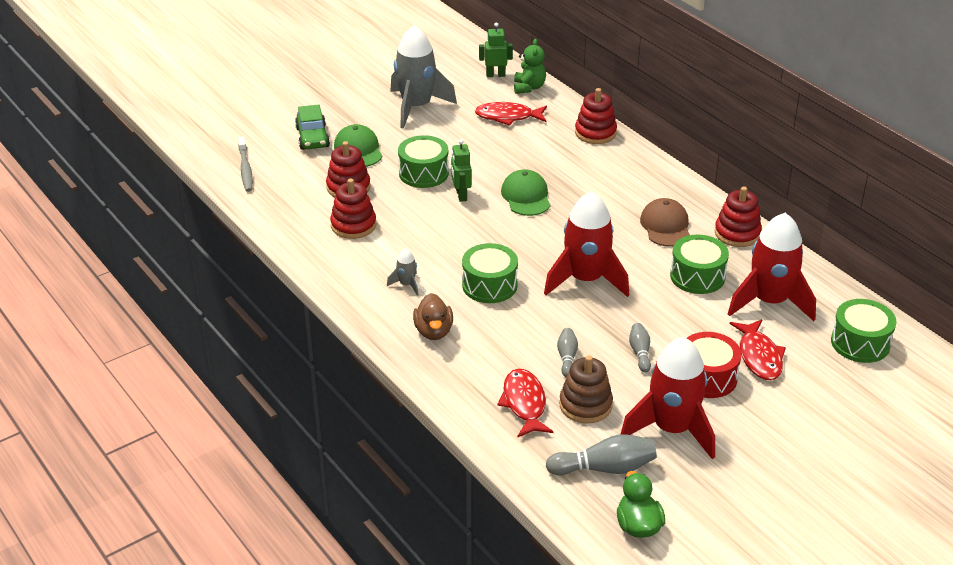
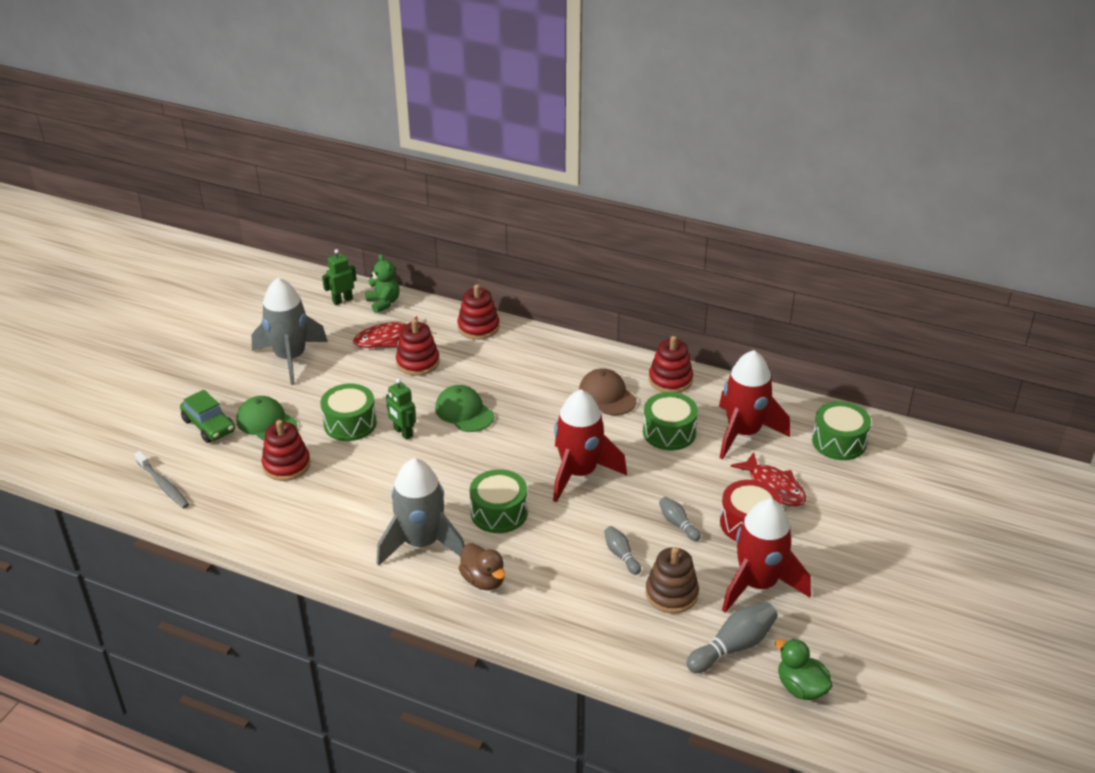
camera: 30 degrees left, 0 degrees up
(353, 225) = (322, 503): red stacking toy -> red stacking toy (418, 362)
(406, 284) = (421, 543): grey rocket -> grey rocket, size x2.37
(524, 403) = (619, 616): red fish -> none

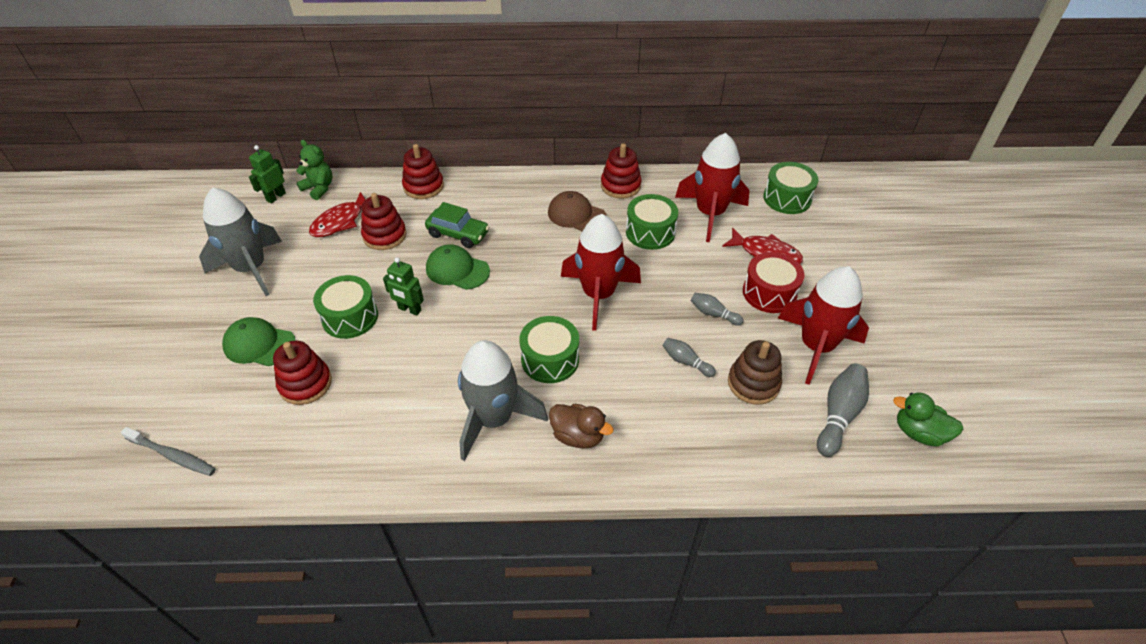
camera: 25 degrees left, 10 degrees up
(209, 426) = (195, 369): green car -> green car (458, 234)

